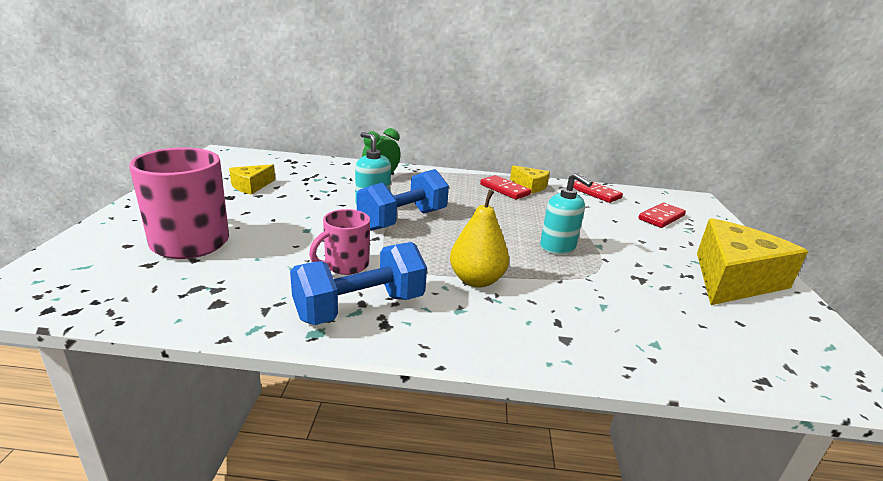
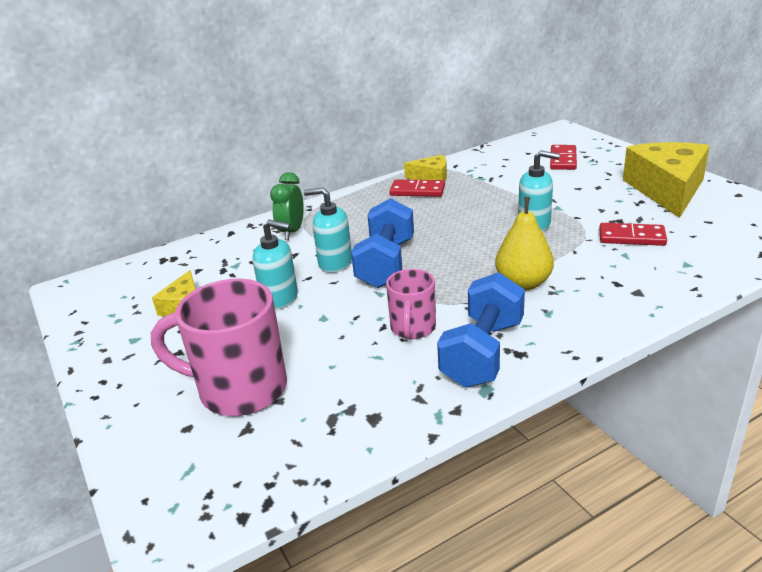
camera: 30 degrees left, 5 degrees up
(305, 207) = (280, 298): none -> turquoise soap dispenser
(595, 193) = (488, 159): red domino -> red domino (631, 237)

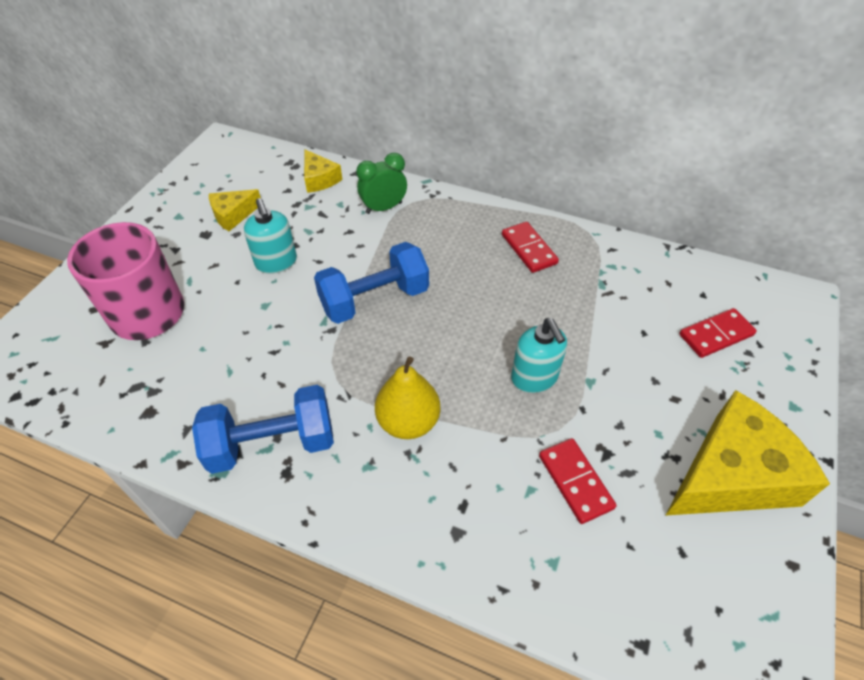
camera: 50 degrees right, 20 degrees up
(335, 263) = (352, 265): turquoise soap dispenser -> none
(413, 328) = (282, 373): pink mug -> none
(431, 177) = (568, 244): yellow cheese -> yellow cheese (319, 179)

